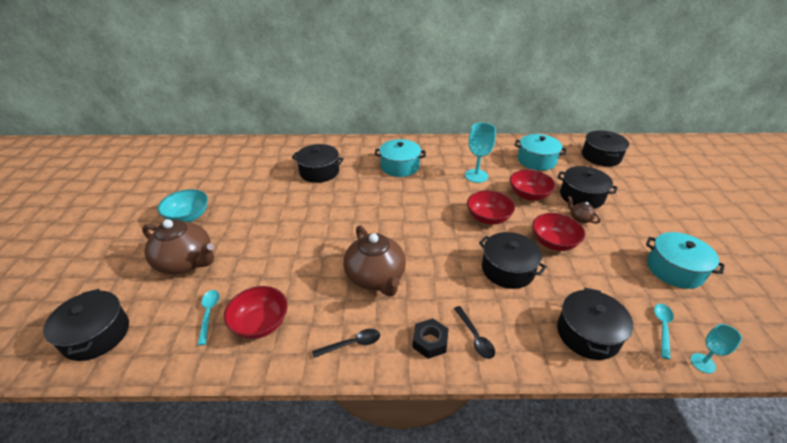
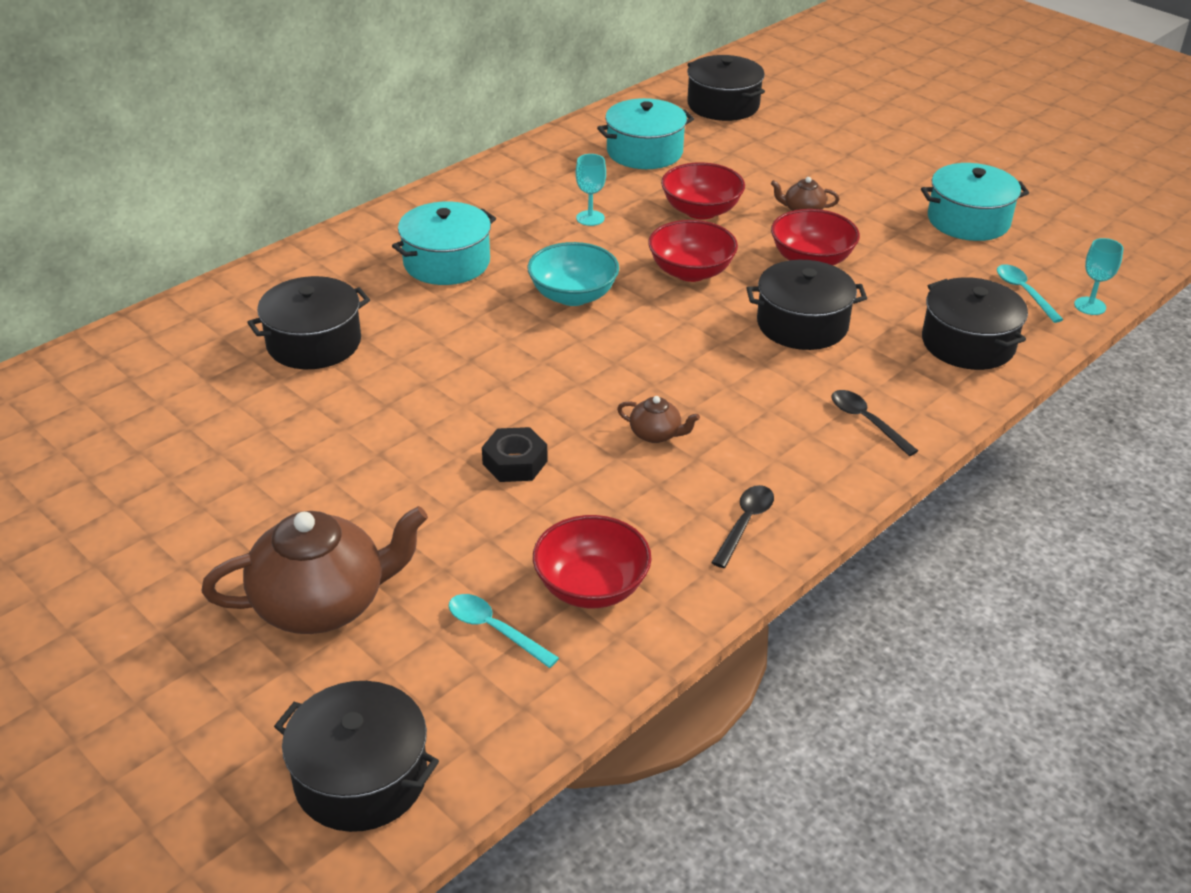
camera: 45 degrees left, 0 degrees up
(188, 217) = (186, 548): turquoise bowl -> turquoise bowl (573, 295)
(375, 277) = (656, 434): brown teapot -> brown teapot, size x0.44
(430, 341) = (827, 459): black nut -> black nut (515, 462)
(475, 337) = (866, 421): black spoon -> black spoon turned 150 degrees counterclockwise
(476, 176) = (590, 218): turquoise goblet -> turquoise goblet, size x0.59
(581, 196) = (768, 178): black pot -> none

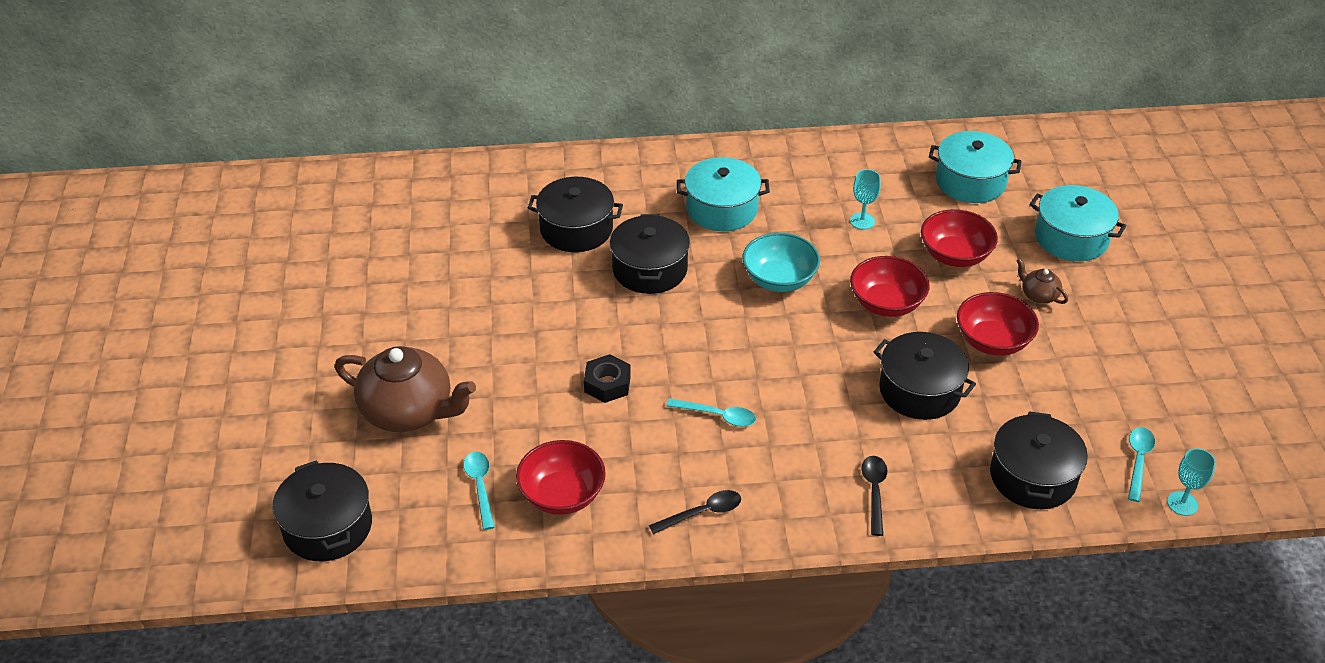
camera: 40 degrees right, 5 degrees up
(656, 434) = (717, 416): brown teapot -> turquoise spoon
(723, 105) = (1088, 166): black pot -> black pot (650, 269)
(968, 220) = (1173, 374): turquoise pot -> turquoise pot (1071, 238)

